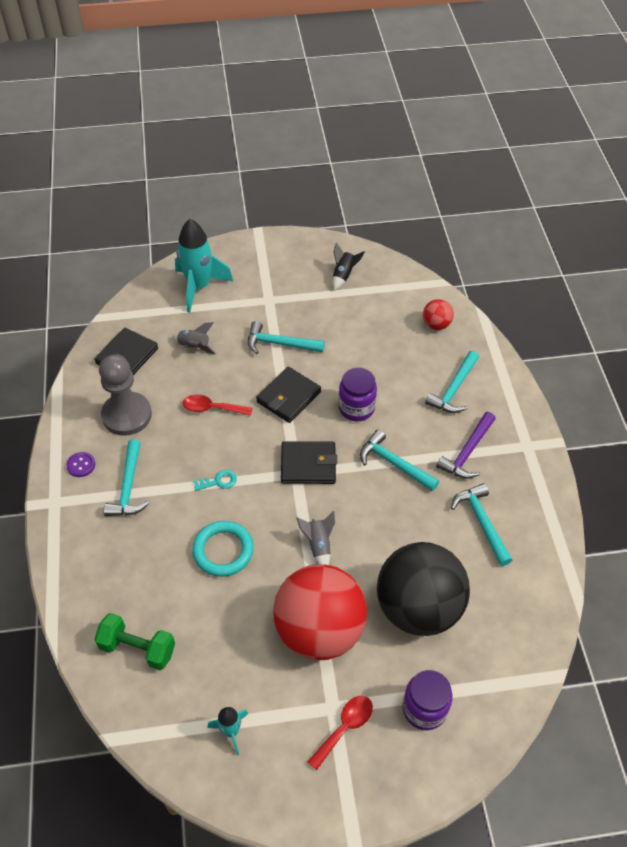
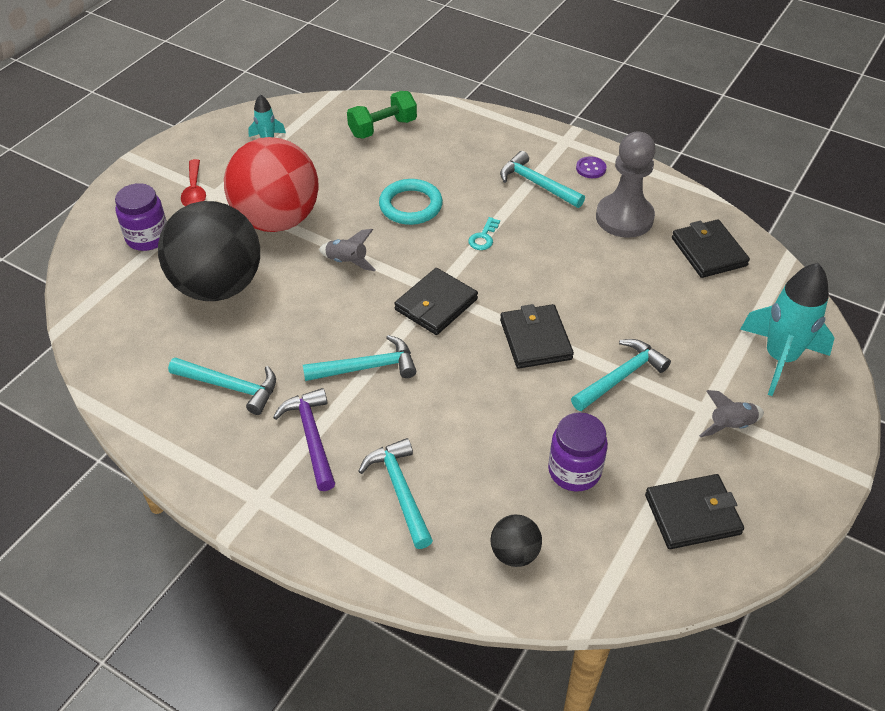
camera: 130 degrees right, 5 degrees down
(194, 346) = (679, 306): grey rocket -> grey rocket (730, 426)
(212, 408) = (576, 276): red spoon -> none
(343, 275) = (692, 514): black rocket -> black wallet
(356, 408) = (465, 384): purple jar -> purple jar (574, 471)
(436, 324) = (514, 553): red ball -> black ball

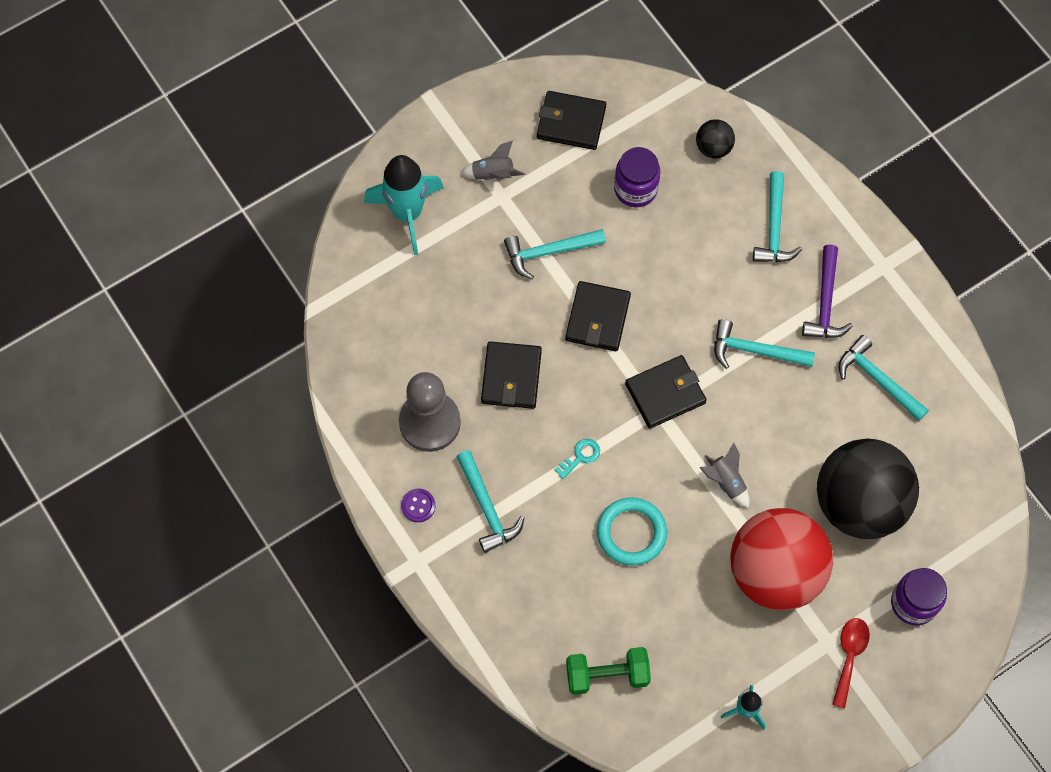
camera: 155 degrees left, 20 degrees up
(708, 252) = (381, 346): black wallet -> black wallet (511, 377)

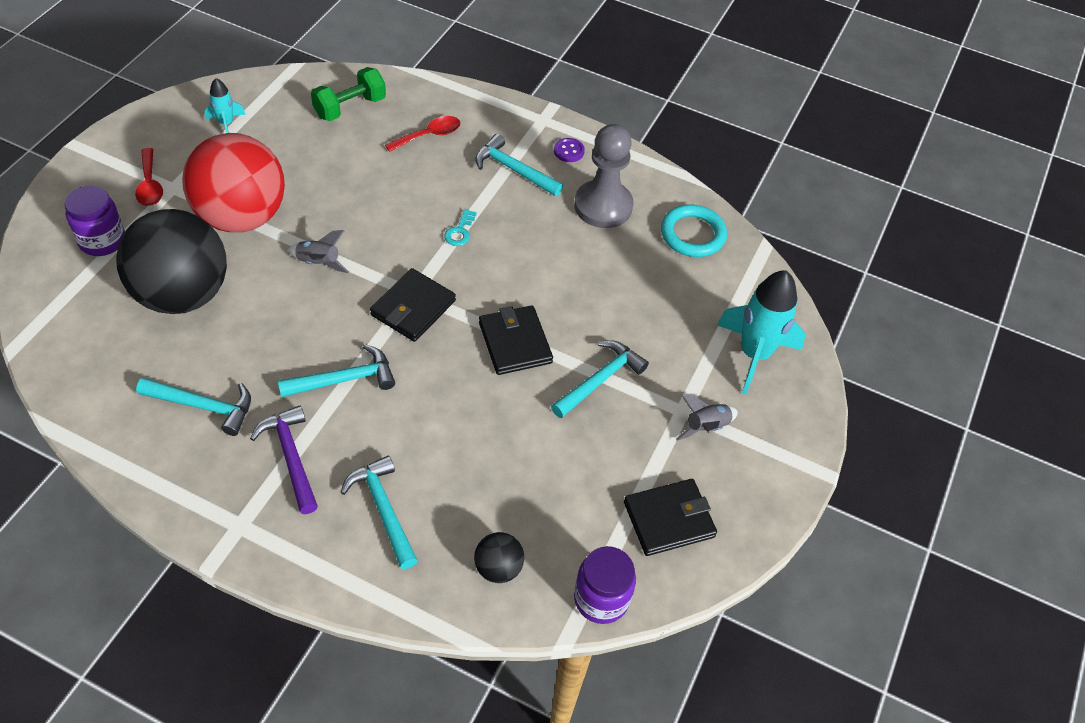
camera: 145 degrees right, 15 degrees down
(511, 377) = (560, 264): black wallet -> none
(545, 594) = (429, 135): none -> red spoon
(631, 533) = (383, 197): turquoise ring -> turquoise ring (692, 234)
(635, 189) = (555, 480): purple jar -> purple jar (601, 599)

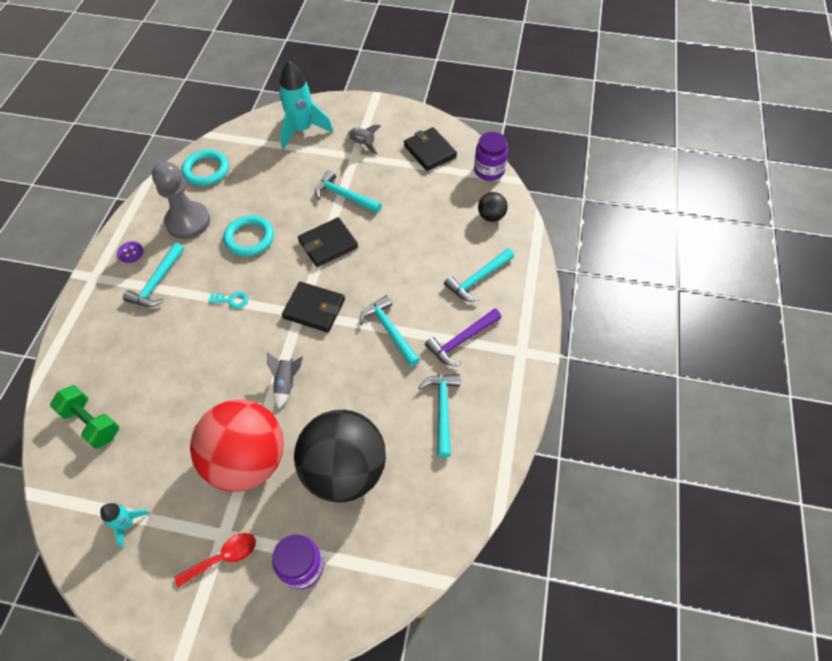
camera: 100 degrees left, 5 degrees up
(429, 135) = (123, 350): red spoon -> none
(554, 262) = (249, 238): none -> turquoise ring

